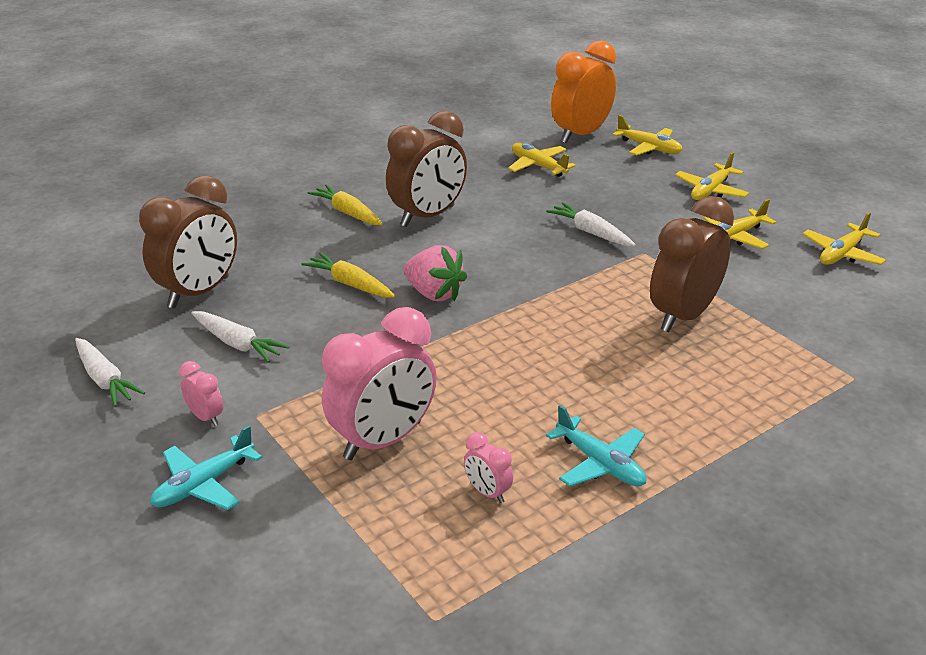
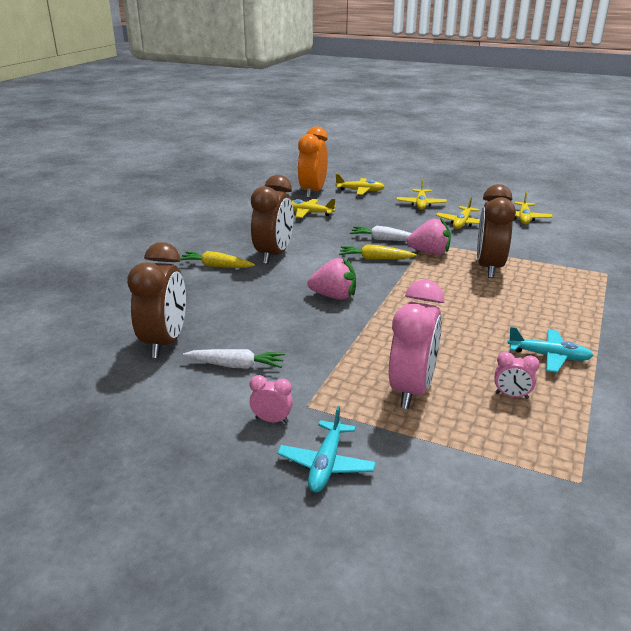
camera: 30 degrees left, 5 degrees down
(105, 380) = (158, 424): white carrot -> none
(350, 284) = (271, 306): yellow carrot -> yellow carrot (375, 259)
(629, 269) = (429, 253): none -> pink strawberry

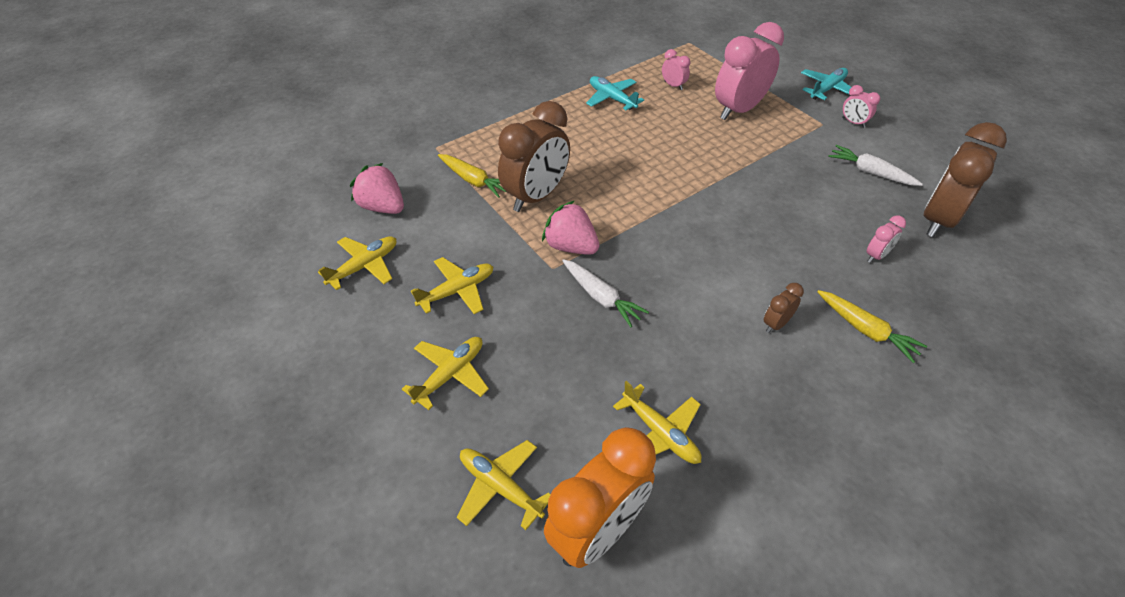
camera: 150 degrees left, 20 degrees up
(217, 303) = (876, 256): none -> pink clock
(273, 255) = (776, 324): brown clock -> brown clock, size x0.44
(334, 296) = (739, 218): pink strawberry -> pink strawberry (382, 207)
(375, 259) = (646, 262): yellow carrot -> yellow carrot (473, 180)

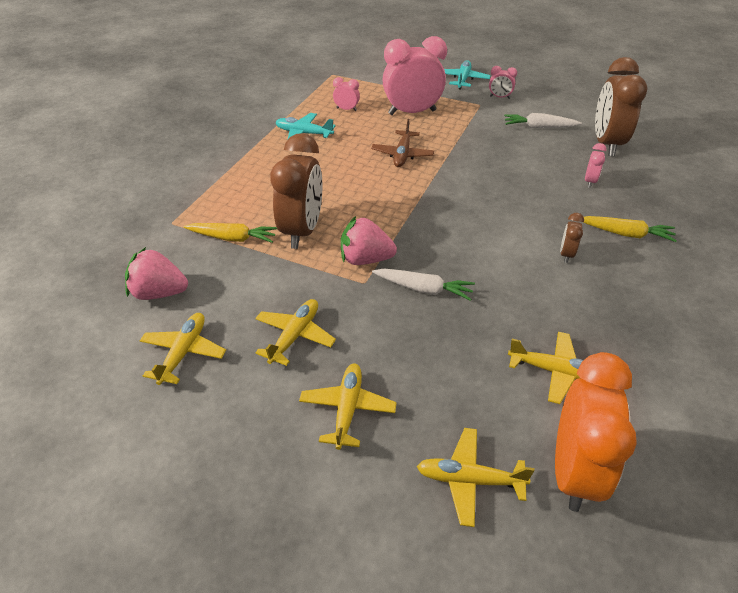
camera: 30 degrees left, 5 degrees down
(691, 153) = (402, 155): none -> brown plane
(738, 110) = (412, 112): pink clock -> pink clock turned 60 degrees clockwise

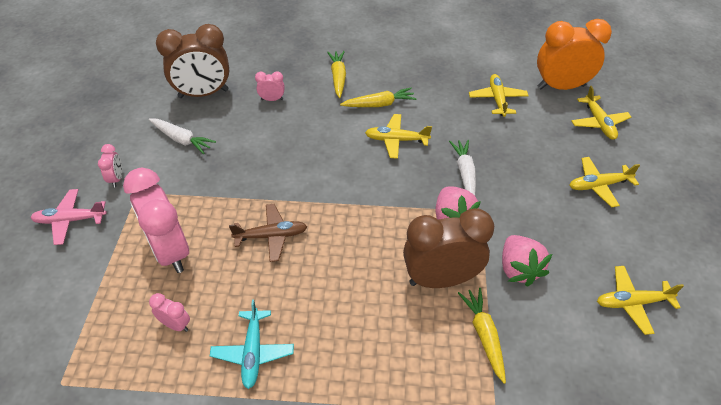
camera: 110 degrees left, 5 degrees up
(159, 293) = (591, 361): pink strawberry -> pink strawberry (518, 269)
(295, 336) = (563, 236): yellow plane -> yellow plane (396, 140)
(346, 109) = (176, 325): pink clock -> pink clock turned 120 degrees clockwise
(463, 80) = (70, 220): turquoise plane -> pink plane
(539, 127) = (181, 139): white carrot -> white carrot turned 45 degrees counterclockwise
(566, 254) = (379, 104): brown clock -> yellow carrot

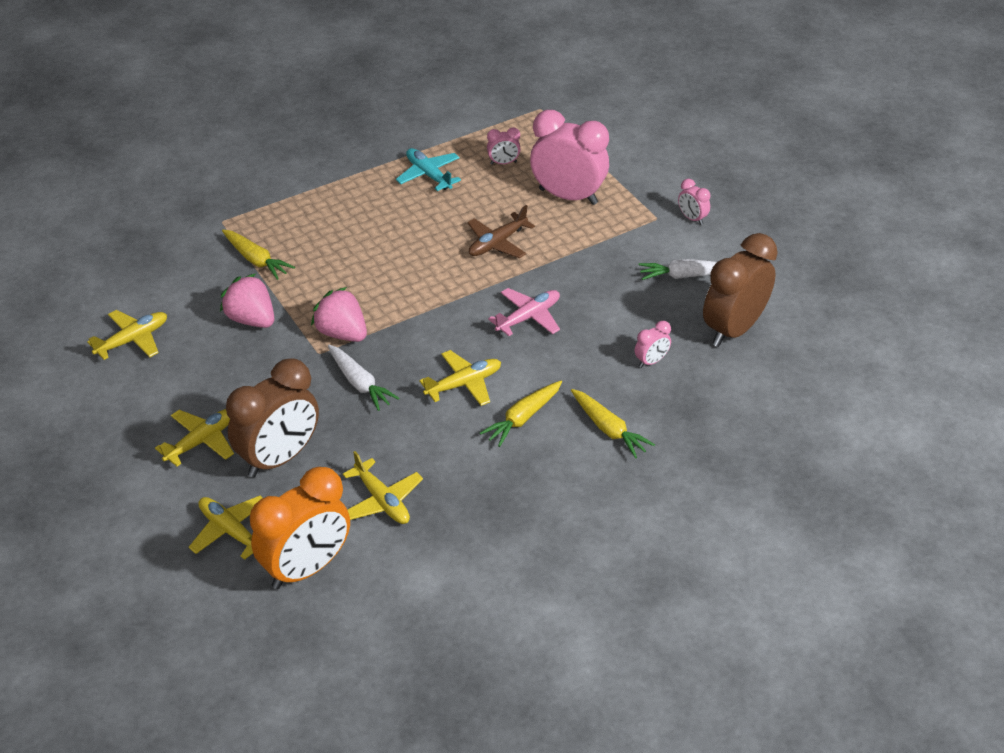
camera: 145 degrees right, 5 degrees down
(70, 220) = (680, 177): pink plane -> pink plane (528, 317)
(441, 279) = (318, 280): brown clock -> brown clock (279, 458)

